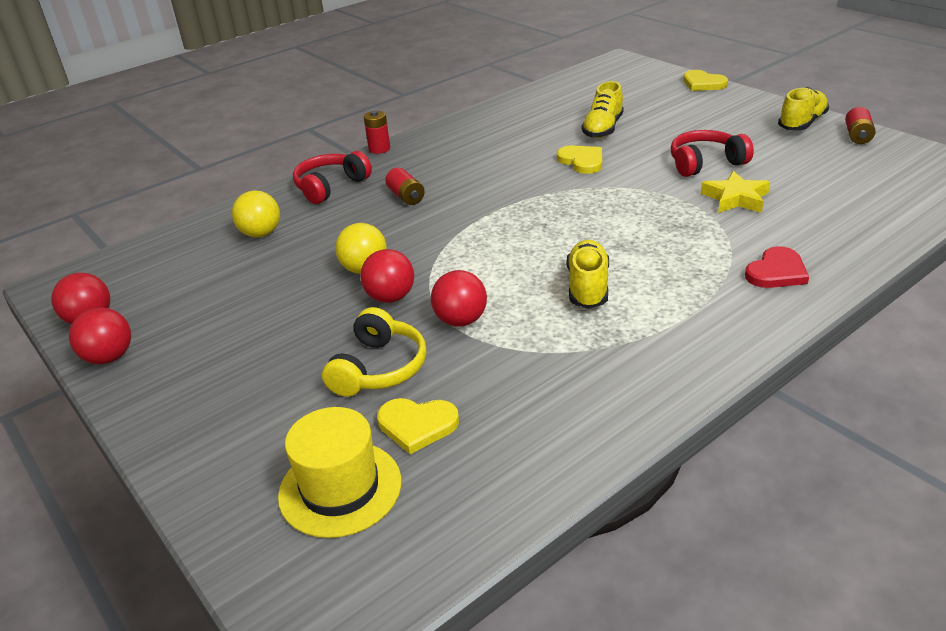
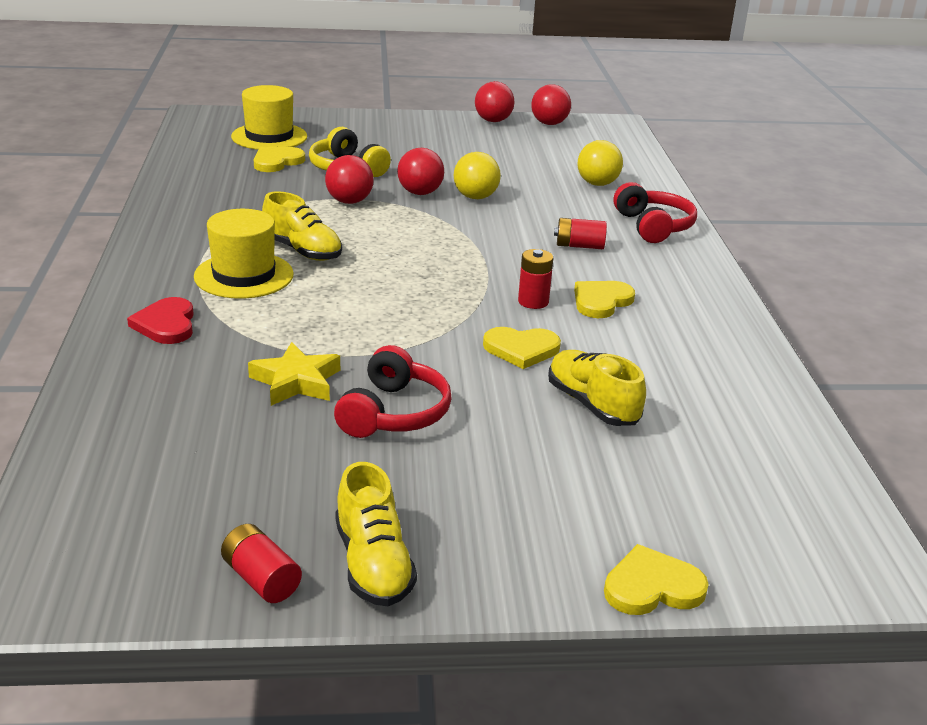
camera: 120 degrees right, 5 degrees down
(379, 149) = (719, 270): red battery -> red battery (533, 301)
(483, 163) = (601, 301): none -> yellow heart
(666, 286) = (244, 275): none -> yellow hat

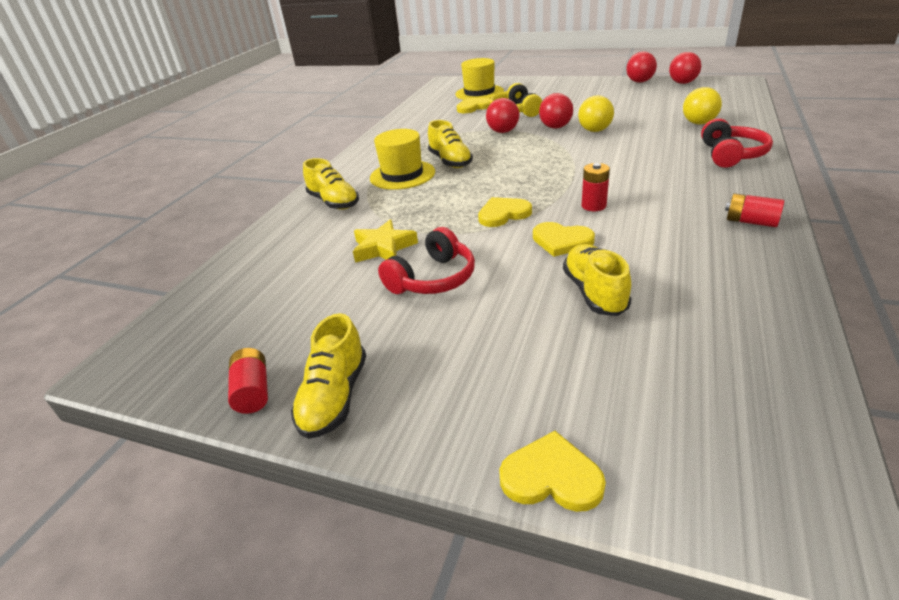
camera: 30 degrees right, 5 degrees up
(166, 324) = (334, 202): red heart -> yellow shoe
(579, 246) = (657, 167): red battery -> red battery (751, 222)
(601, 301) = (651, 209): yellow heart -> yellow heart (503, 214)

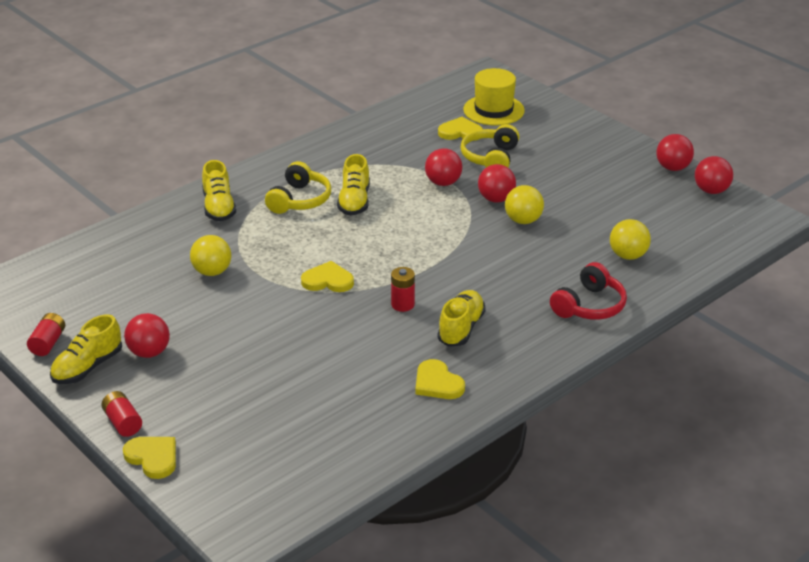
camera: 25 degrees right, 0 degrees up
(383, 247) = (212, 272): yellow star -> yellow ball
(397, 345) = (149, 352): none -> red ball
(402, 175) = (299, 200): yellow hat -> yellow headphones
(433, 278) = (218, 314): red headphones -> none
(561, 241) = (337, 325): yellow heart -> yellow heart (437, 383)
(594, 292) = (305, 374): yellow shoe -> yellow shoe (461, 328)
(751, 222) = (491, 373): red battery -> red battery (123, 422)

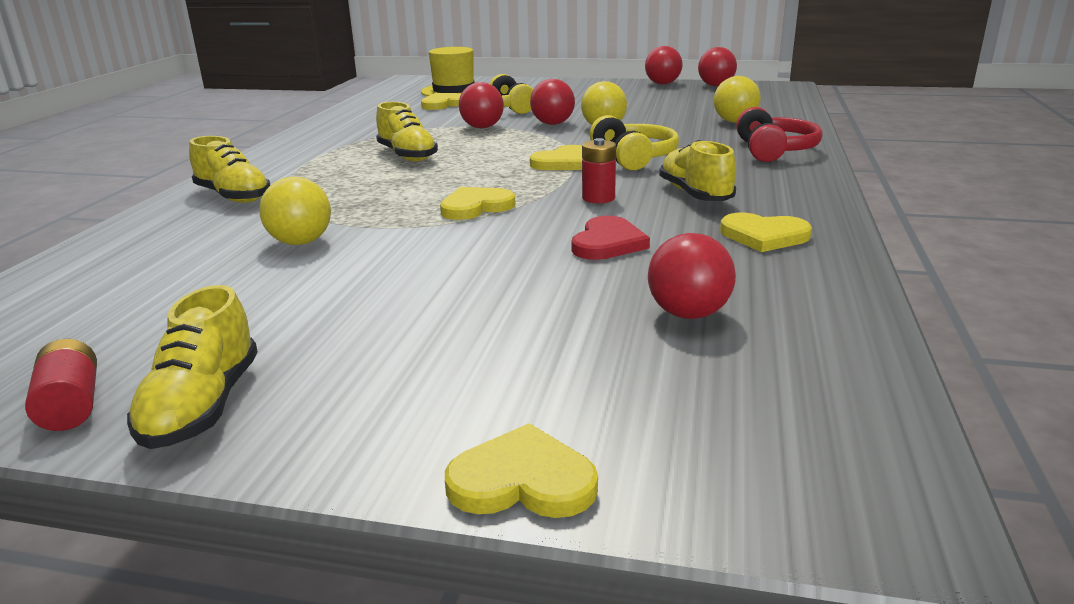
camera: 35 degrees left, 10 degrees down
(123, 422) = (382, 455): red battery -> none
(149, 352) = (308, 346): red ball -> red ball (688, 314)
(299, 200) = (338, 169): yellow headphones -> yellow headphones (633, 158)
(352, 347) = (608, 243): none -> red heart
(435, 255) = (563, 162): none -> yellow heart

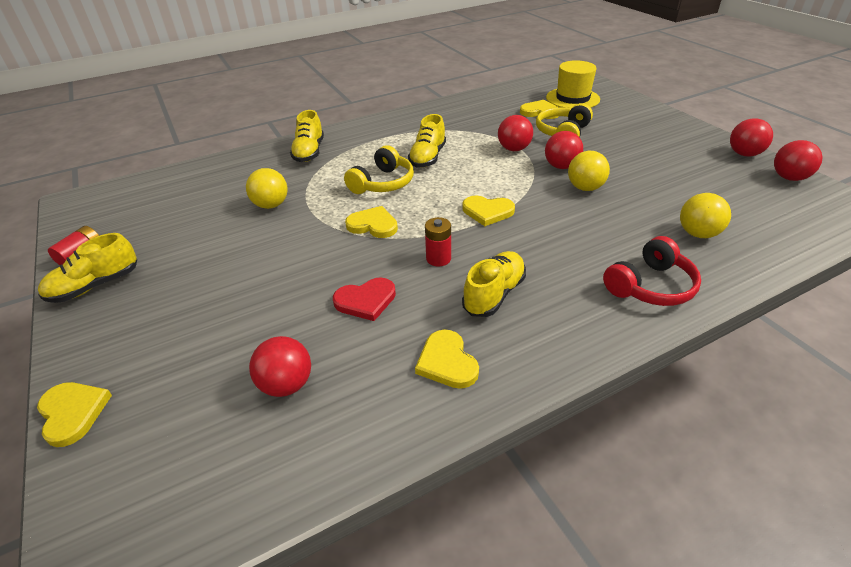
camera: 50 degrees right, 15 degrees up
(633, 158) = (536, 232): yellow headphones -> yellow headphones (383, 183)

